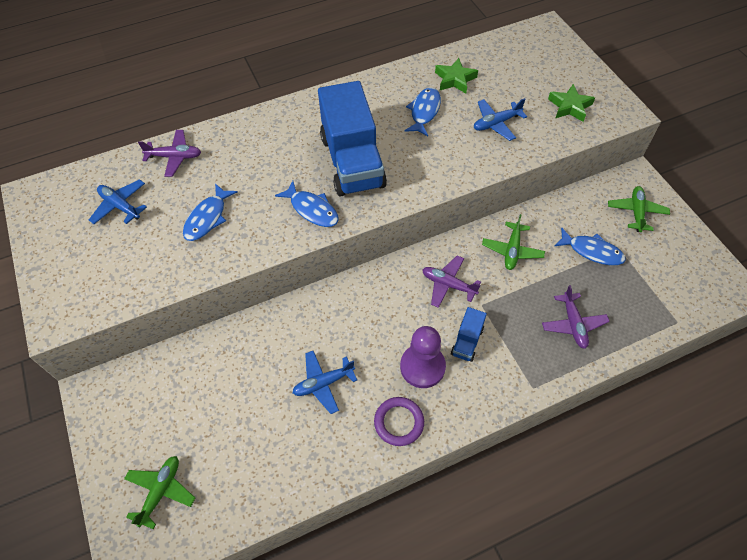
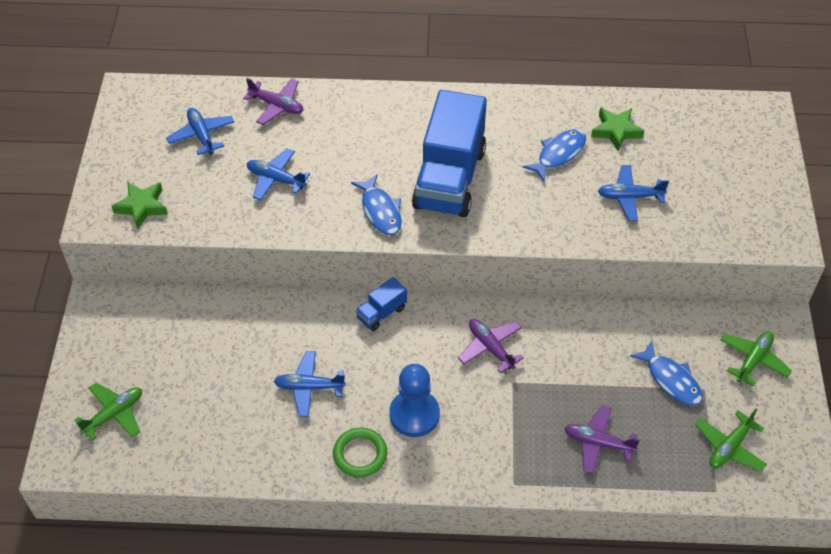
camera: 25 degrees right, 5 degrees down
(207, 218) = (276, 179): blue fish -> blue plane
(399, 422) = (360, 454): purple ring -> green ring
(422, 367) = (414, 414): purple pawn -> blue pawn
(467, 341) = (474, 410): blue truck -> blue truck (381, 313)
(512, 250) = (582, 342): green plane -> green plane (729, 447)
(569, 107) = (727, 210): green star -> green star (142, 207)
(573, 324) = (598, 443): purple plane -> purple plane turned 90 degrees clockwise

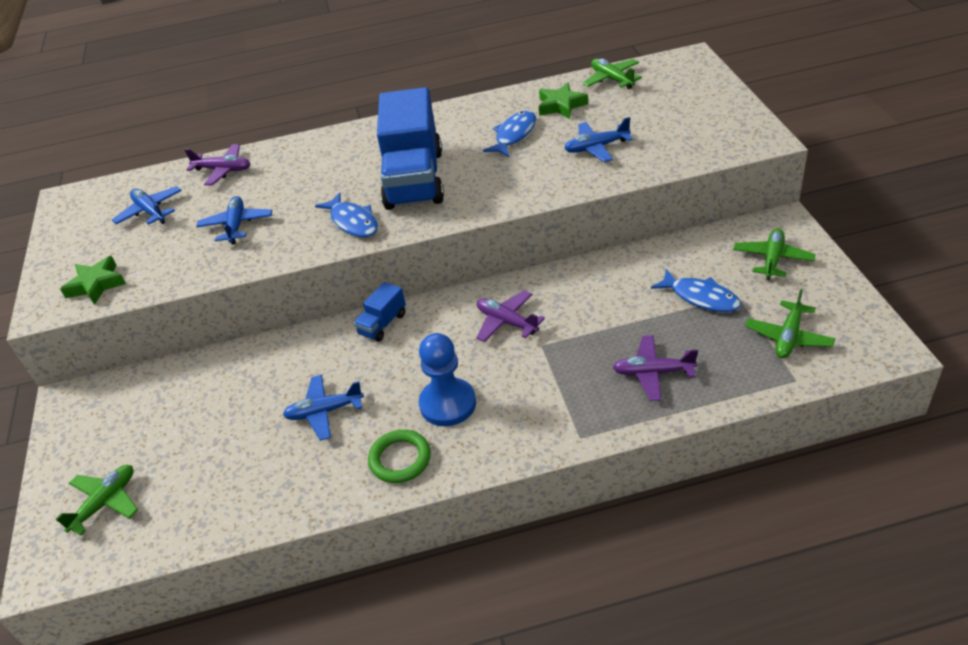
camera: 10 degrees left, 10 degrees down
(276, 179) = (236, 225): blue plane -> blue plane turned 75 degrees clockwise
(677, 113) = (612, 79): none -> green plane

